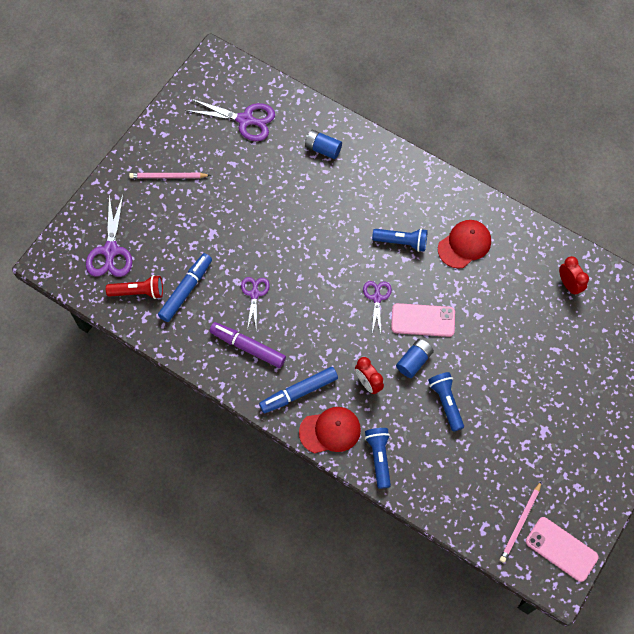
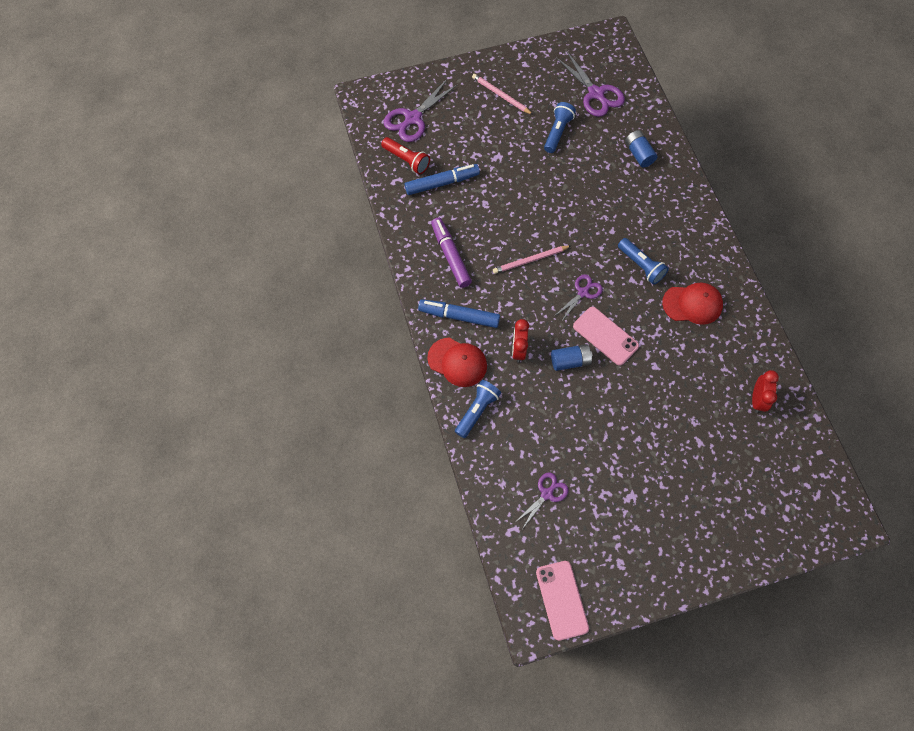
camera: 40 degrees right, 0 degrees up
(254, 294) = (490, 222): purple scissors -> purple scissors (546, 494)
(446, 402) = (568, 411): blue flashlight -> blue flashlight (557, 132)
(520, 523) = (546, 551): pink pencil -> pink pencil (530, 260)

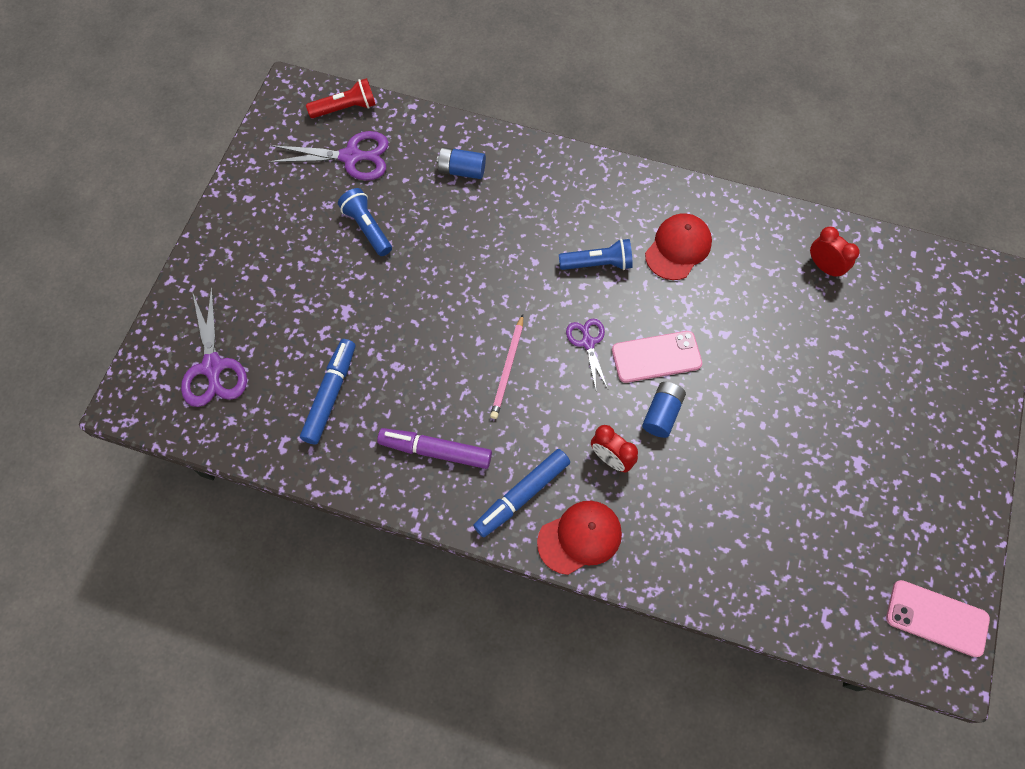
camera: 55 degrees left, 0 degrees up
(407, 160) = (265, 413): red flashlight -> red flashlight (346, 108)
(477, 411) = (656, 557): blue flashlight -> none
(501, 96) = (268, 251): pink pencil -> none
(546, 494) = (805, 549): purple scissors -> none

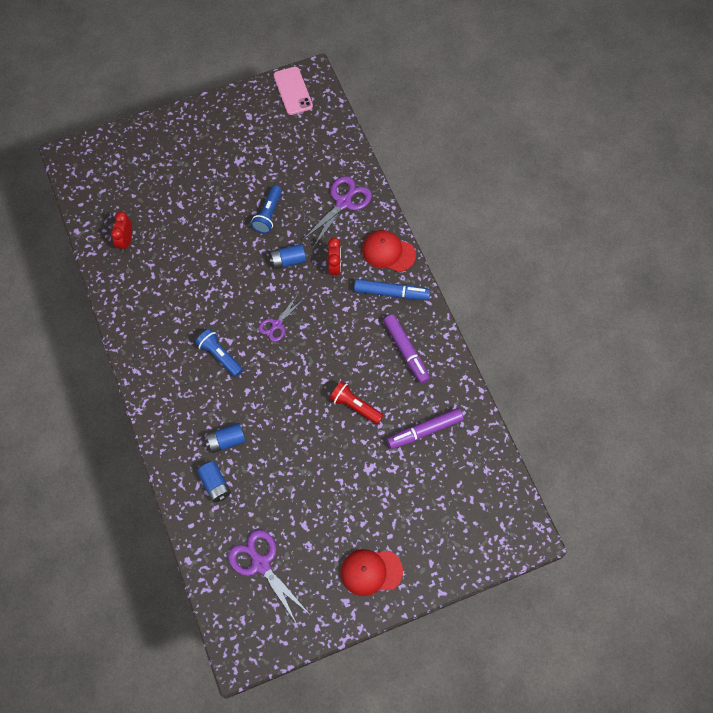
camera: 130 degrees left, 0 degrees up
(212, 367) = (468, 510): purple scissors -> purple scissors (343, 203)
(330, 394) = (424, 431): blue marker -> purple marker
(346, 108) = (225, 604): red flashlight -> red flashlight (354, 406)
(367, 228) = (304, 506): blue flashlight -> blue flashlight (268, 215)
(497, 208) = (226, 441): none -> blue battery
(508, 368) = (327, 353): pink pencil -> none
(656, 357) = (256, 285): pink phone -> none
(678, 248) = (173, 321): red cap -> red cap (371, 572)

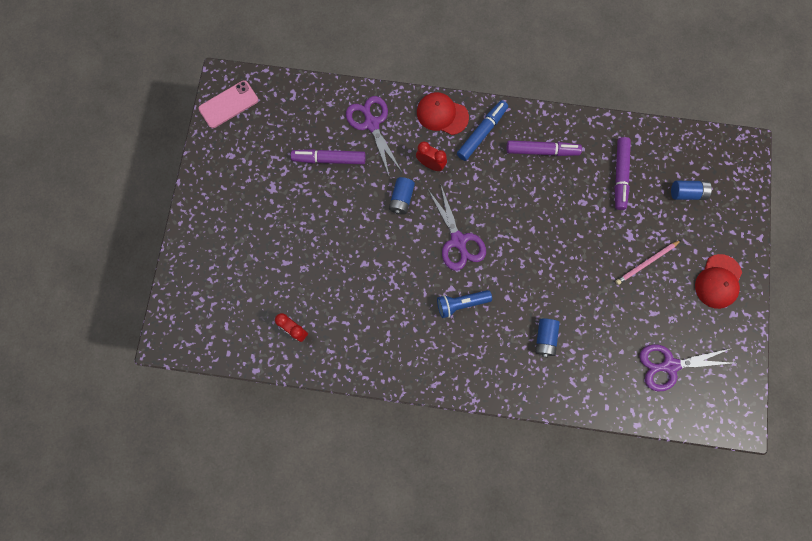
camera: 60 degrees left, 10 degrees up
(215, 485) = (580, 368): blue battery -> blue battery (687, 193)
(268, 215) = (345, 191): blue flashlight -> none
(276, 324) = (458, 240): purple scissors -> purple scissors, size x1.64
(290, 188) = (329, 159): none -> purple marker
(293, 91) = (228, 104): pink phone -> pink phone turned 45 degrees counterclockwise
(351, 496) = (646, 263): none -> pink pencil
(354, 406) = (569, 217): red flashlight -> none
(388, 252) = (442, 114): red cap -> red cap turned 60 degrees clockwise

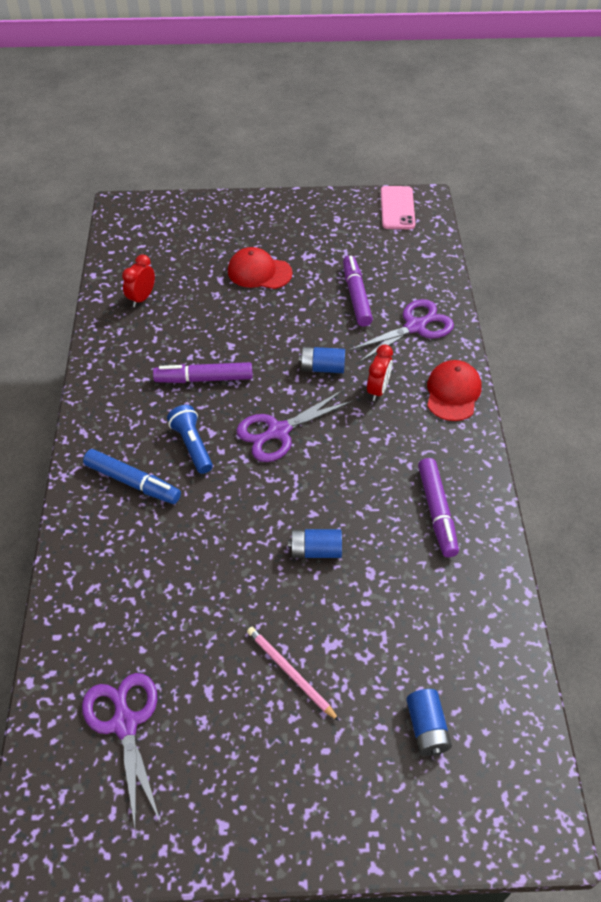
camera: 80 degrees right, 25 degrees down
(228, 104) = (397, 208): pink phone -> pink phone turned 45 degrees clockwise
(482, 133) = (441, 438): blue marker -> blue marker (133, 482)
(545, 338) = (154, 546): blue battery -> blue battery (315, 551)
(620, 175) = (428, 620): purple marker -> purple marker (204, 379)
(718, 281) = (278, 794): red cap -> red cap (259, 272)

